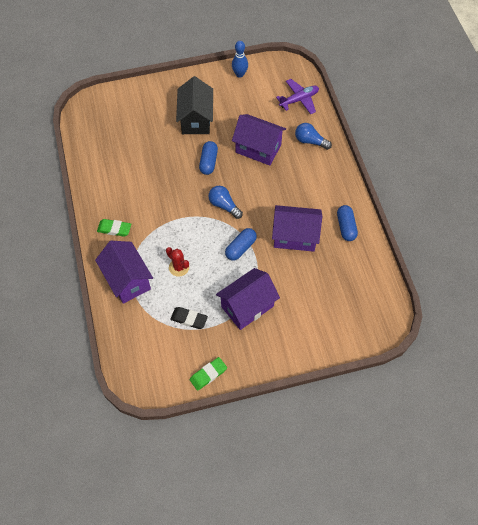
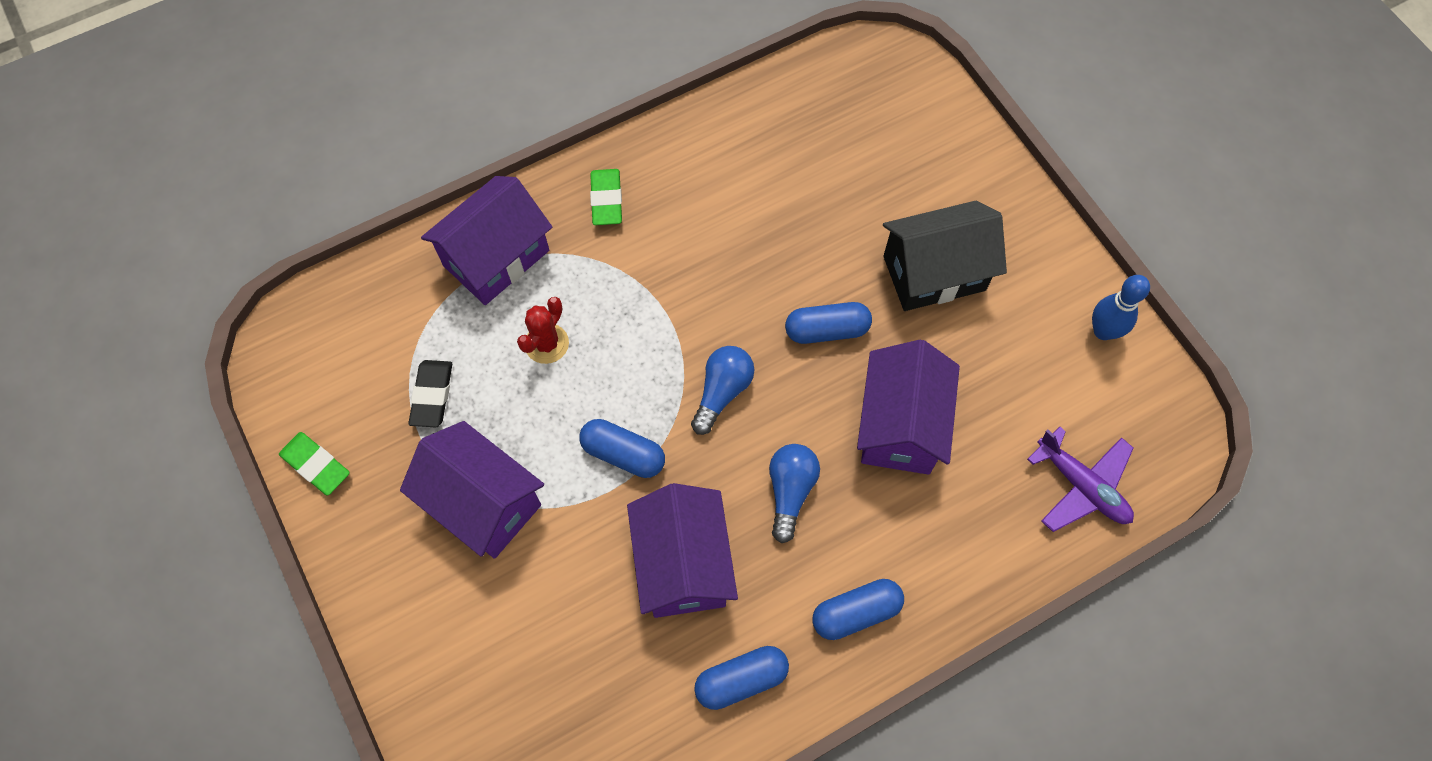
camera: 75 degrees right, 5 degrees up
(310, 141) = (964, 540): blue light bulb -> blue light bulb (790, 491)
(329, 183) = (856, 612): none -> blue capsule

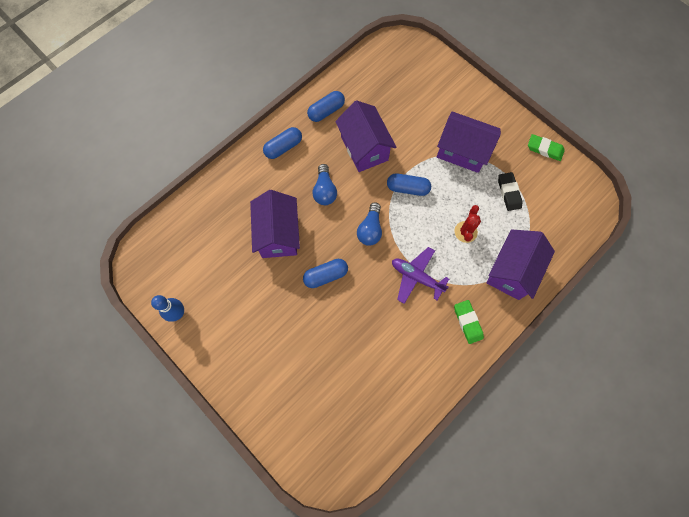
camera: 165 degrees right, 5 degrees up
(934, 273) = (274, 324): black house -> none
(1081, 486) = (185, 227): purple plane -> purple plane (416, 277)

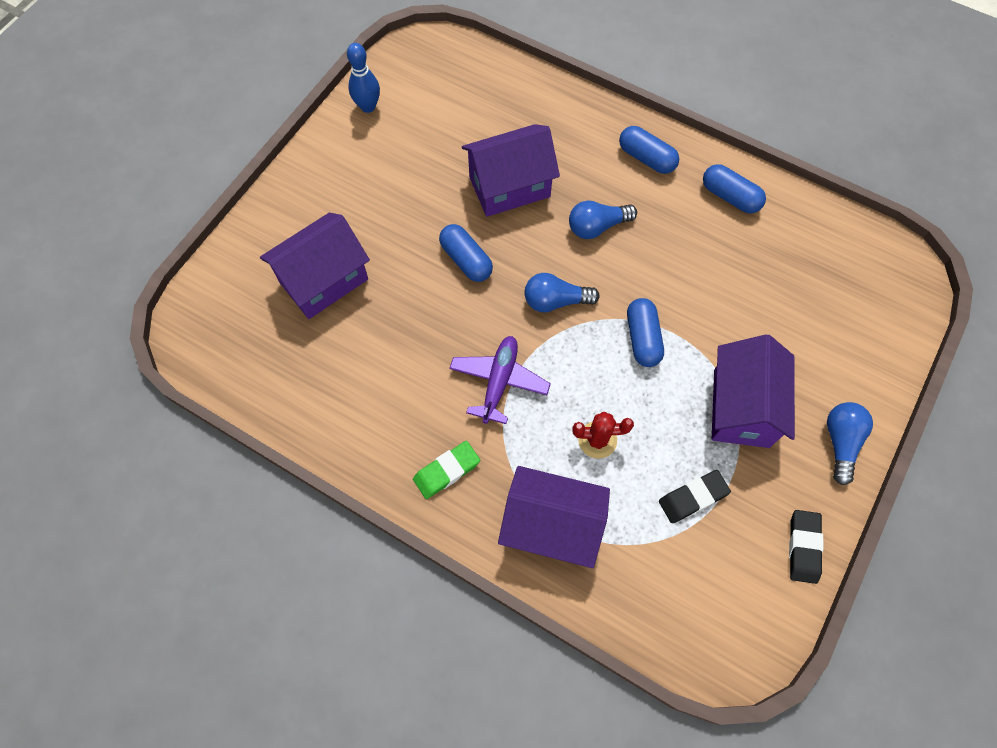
camera: 75 degrees right, 5 degrees down
(364, 148) = (688, 262): purple house -> purple house (324, 281)
(492, 111) = (840, 442): none -> blue light bulb
(544, 149) = (803, 547): green eraser -> black eraser

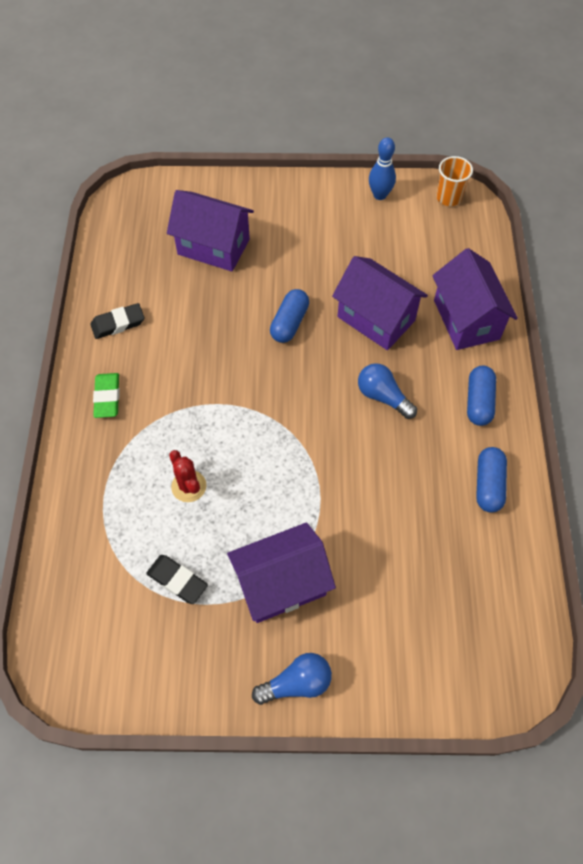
camera: 60 degrees right, 5 degrees down
(412, 56) = (448, 197): none -> orange cup
(446, 471) = (107, 397): green eraser -> green eraser turned 60 degrees clockwise
(499, 382) = (199, 395): purple plane -> none
(551, 526) = (100, 487): purple house -> purple house (466, 319)
(555, 301) = (293, 399): blue light bulb -> none
(642, 338) = (299, 478): blue capsule -> none
(803, 547) = (179, 690): black eraser -> black eraser (118, 323)

